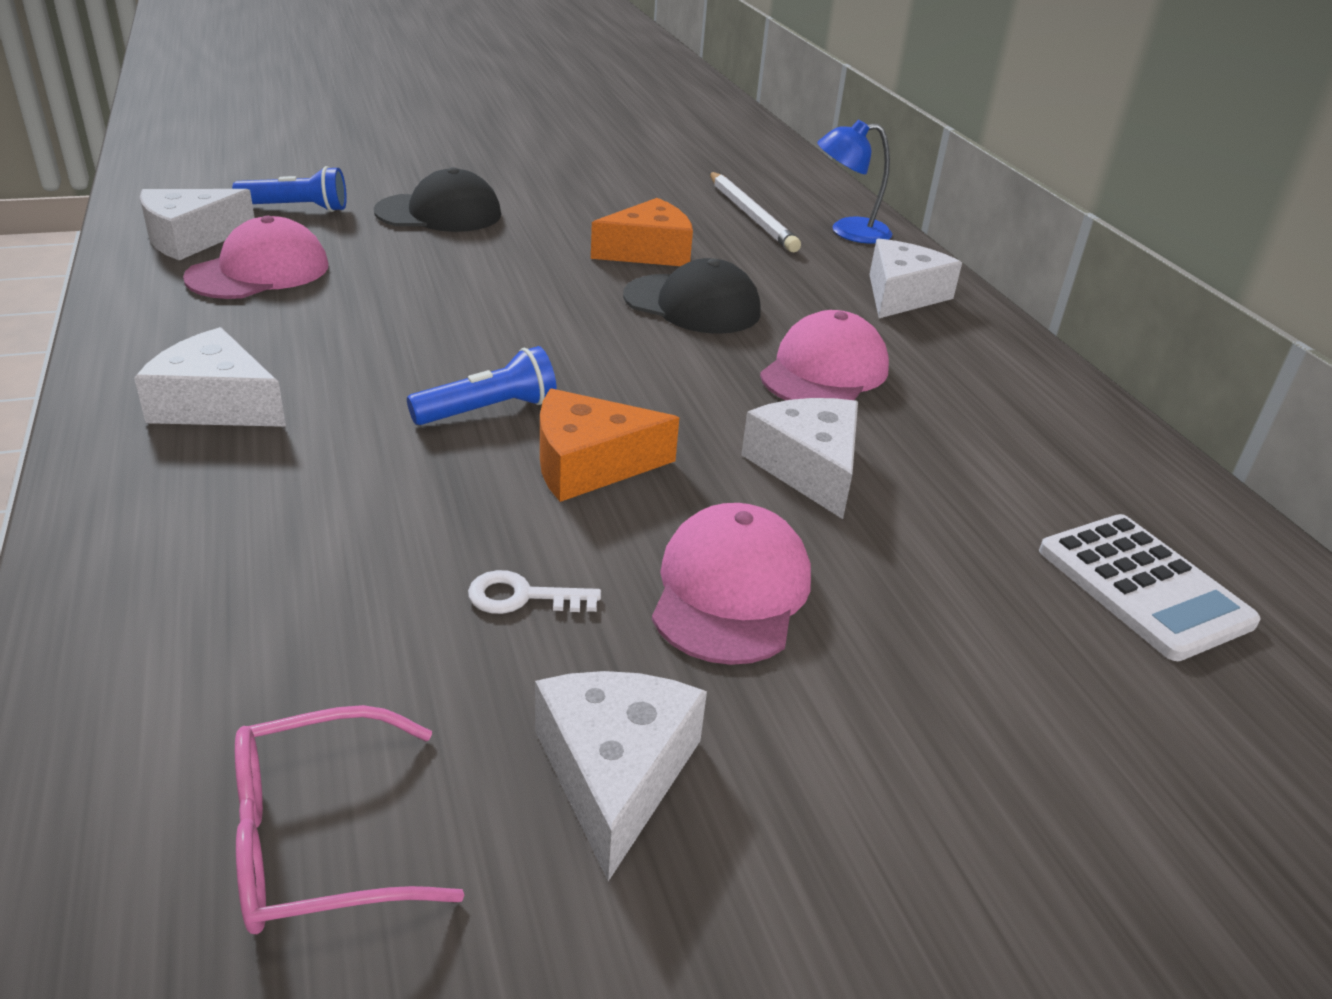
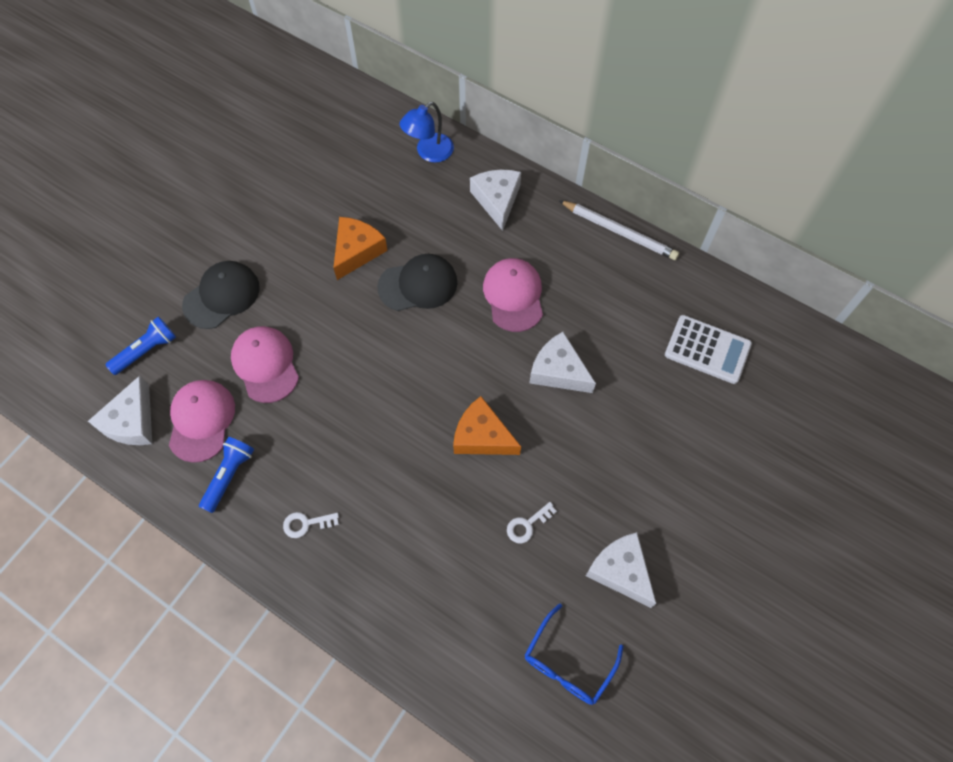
camera: 35 degrees left, 30 degrees up
(216, 404) = (306, 524): white cheese -> white key
(316, 841) = (567, 663): pink glasses -> blue glasses
(488, 410) = (413, 435): blue flashlight -> blue flashlight (229, 476)
(589, 464) = (482, 436): orange cheese -> orange cheese turned 75 degrees clockwise
(731, 591) = (587, 464): pink cap -> pink cap (265, 365)
(750, 215) = (371, 172): white pencil -> white pencil (619, 232)

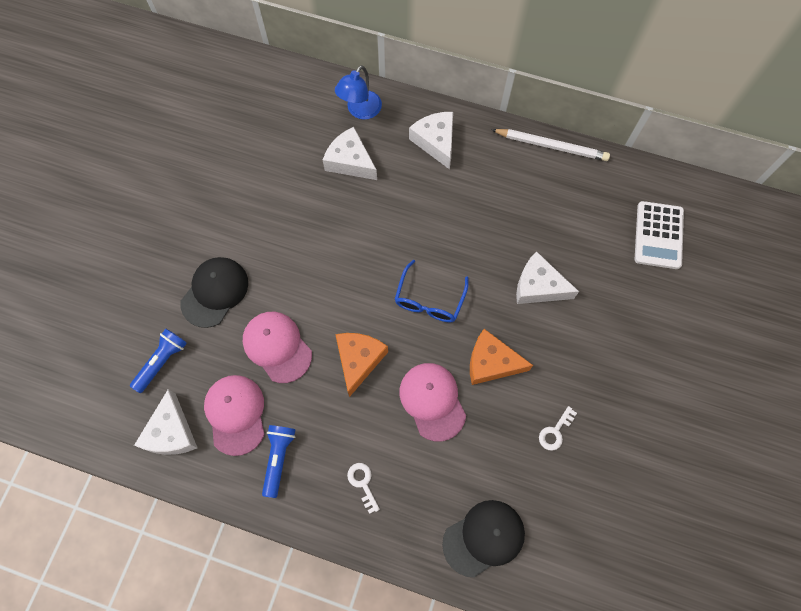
camera: 15 degrees left, 5 degrees up
(306, 524) = (363, 483): white key -> white key turned 90 degrees clockwise
(357, 251) = (325, 219): orange cheese -> orange cheese (358, 360)
(418, 285) = (390, 238): black cap -> black cap (484, 538)
(513, 296) = (478, 227): pink cap -> pink cap (432, 401)
(567, 663) = (626, 543): blue glasses -> blue glasses (429, 300)
(620, 571) = (645, 451): white cheese -> white cheese (350, 161)
(707, 350) = (658, 235): white calculator -> white calculator turned 90 degrees clockwise

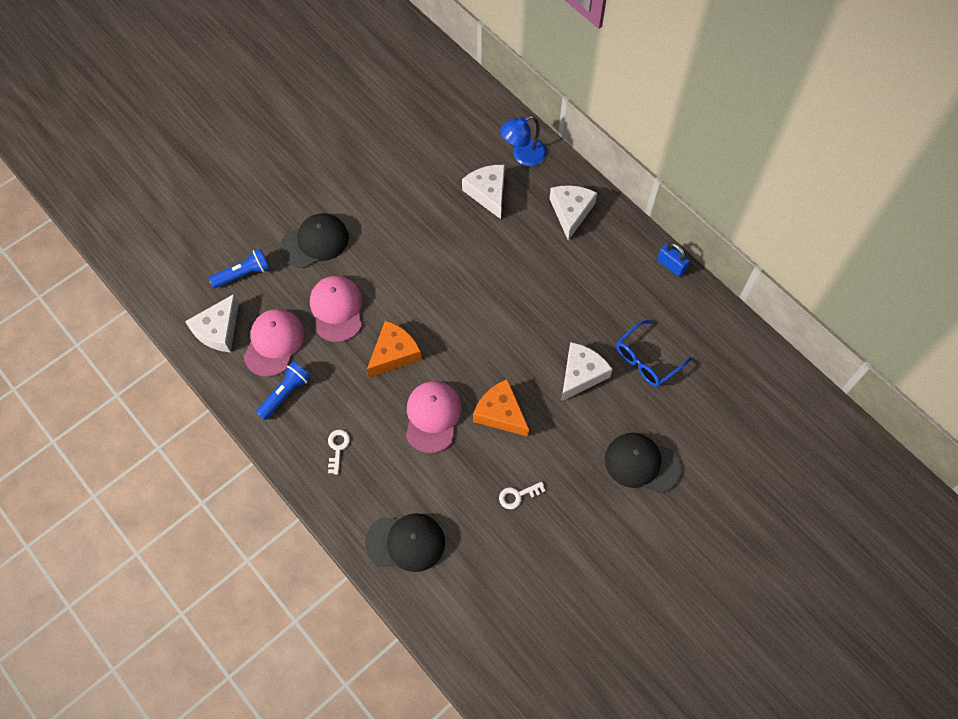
camera: 30 degrees right, 5 degrees down
(429, 300) = (481, 337): blue glasses -> blue glasses (646, 360)
(538, 286) = (581, 374): white cheese -> white cheese turned 75 degrees clockwise
(551, 146) = (671, 265): white pencil -> blue padlock
(640, 339) = (642, 463): none -> black cap
(658, 235) = (717, 388): white calculator -> none

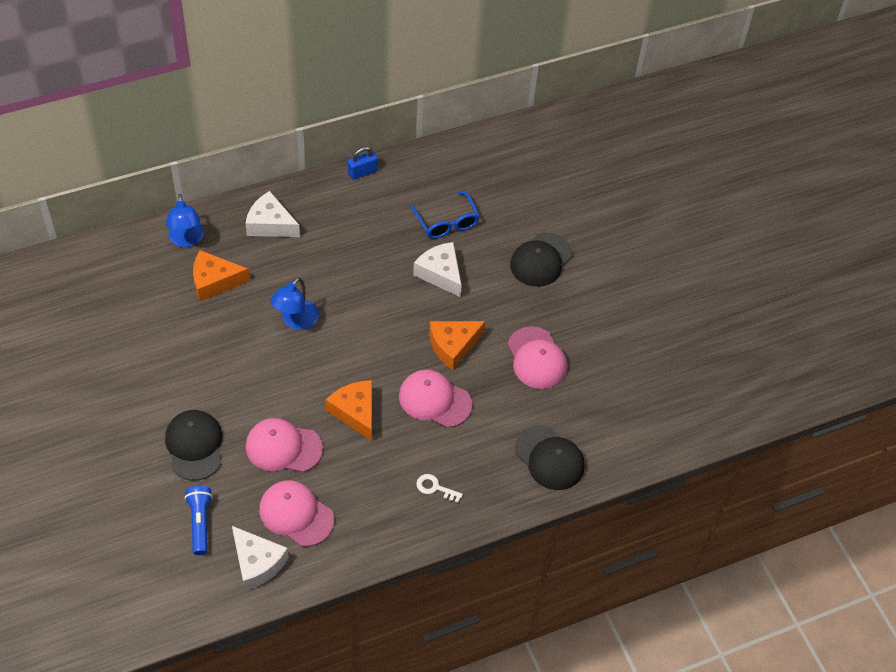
camera: 75 degrees left, 10 degrees down
(285, 394) = (358, 518): blue flashlight -> none
(405, 542) = (549, 458): black cap -> black cap turned 120 degrees clockwise
(473, 271) = (296, 321): none -> blue lamp
(488, 193) = (214, 281): white cheese -> orange cheese
(518, 495) = (536, 358): white key -> pink cap

